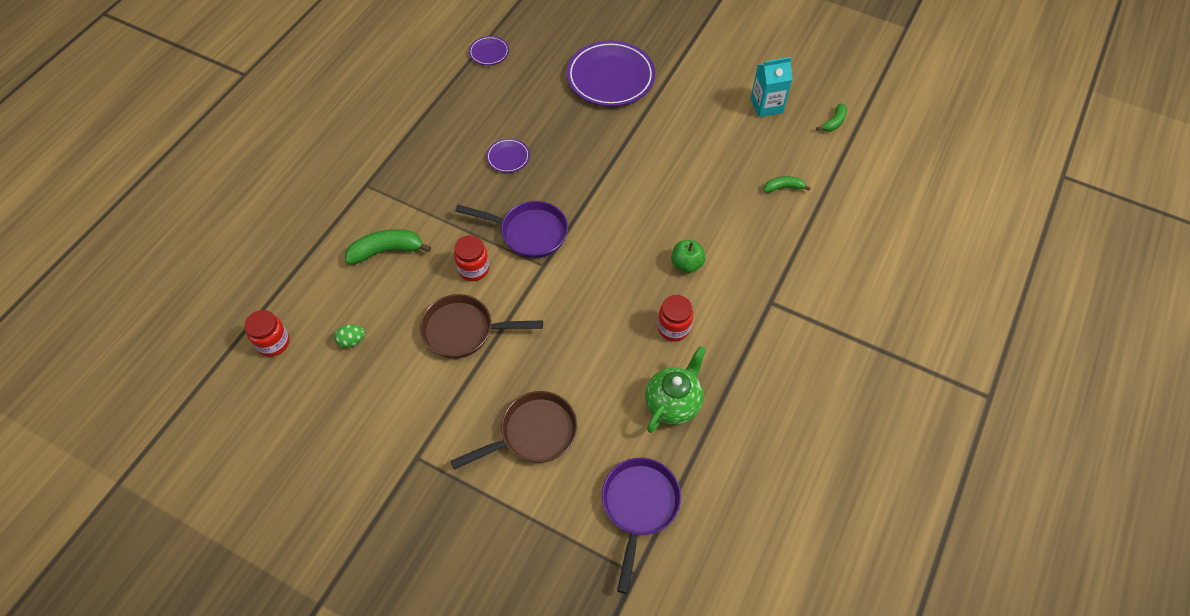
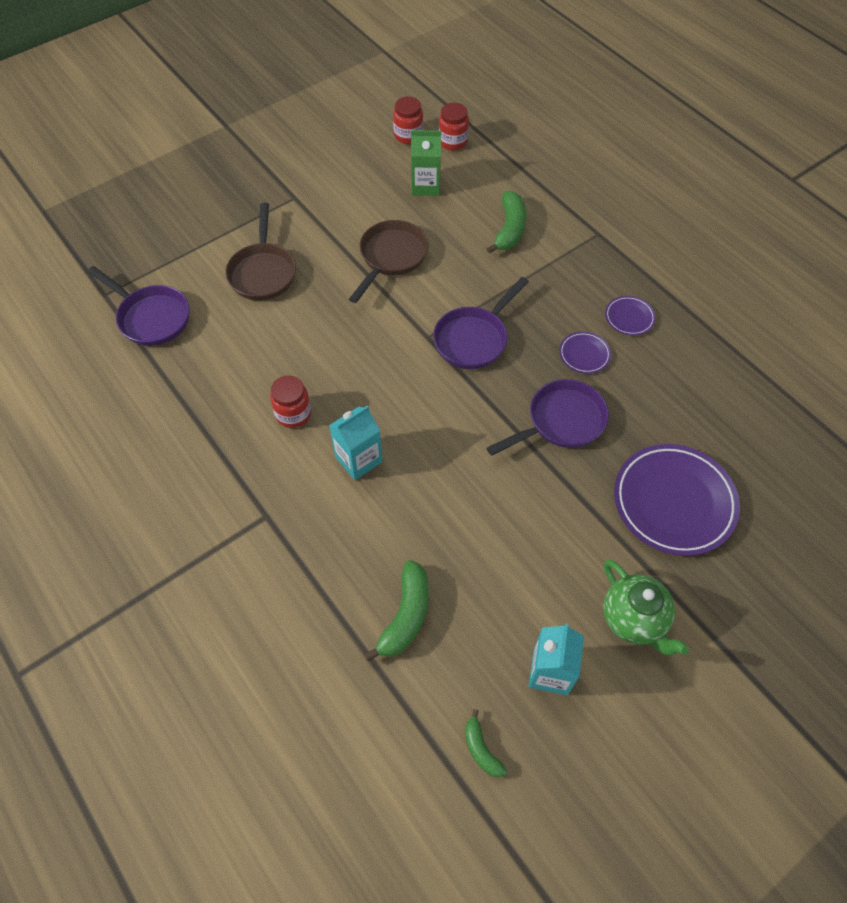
camera: 115 degrees right, 0 degrees up
(352, 341) = (425, 186): green egg -> green carton
(473, 269) = (454, 283): red jar -> red jar (408, 135)
(489, 52) = (762, 390): purple plate -> purple plate (629, 317)
(580, 153) = (561, 422): none -> purple pan
(673, 403) = (219, 379): green teapot -> green teapot (634, 619)
(686, 264) = (358, 459): green apple -> turquoise carton
(783, 187) = (406, 616): green banana -> green banana, size x1.73

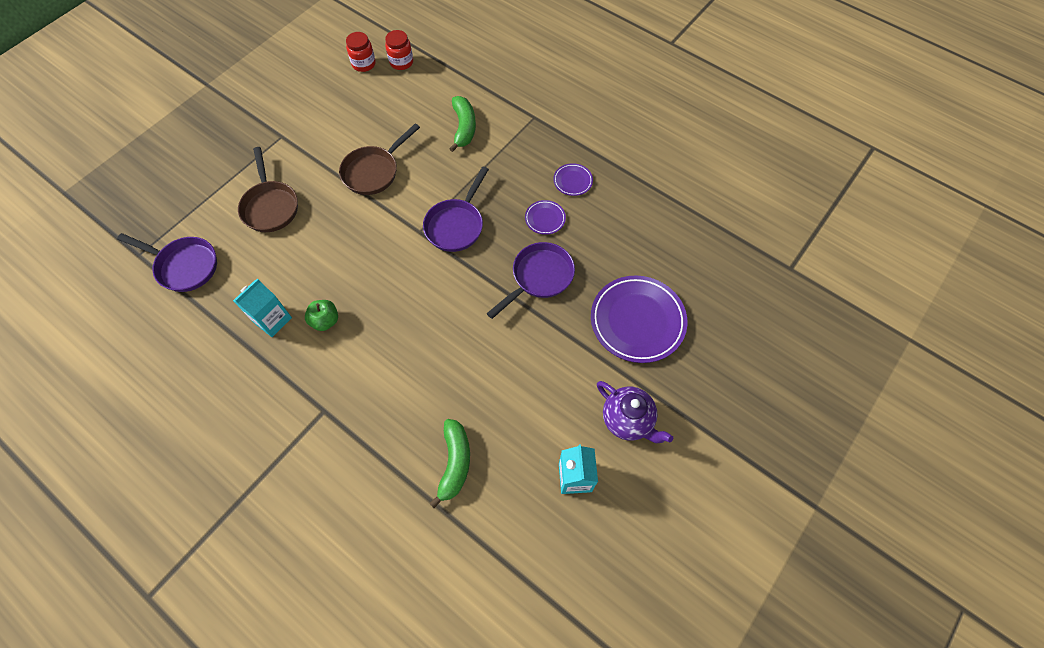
camera: 15 degrees left, 5 degrees up
(293, 414) = (325, 321): red jar -> green apple
(358, 459) = (387, 345): turquoise carton -> turquoise carton (272, 320)
(391, 257) = (374, 171): brown pan -> brown pan turned 150 degrees counterclockwise
(425, 186) = (388, 104): green carton -> none
(481, 749) = (536, 552): green banana -> none
(634, 619) = (628, 420): green teapot -> purple teapot

